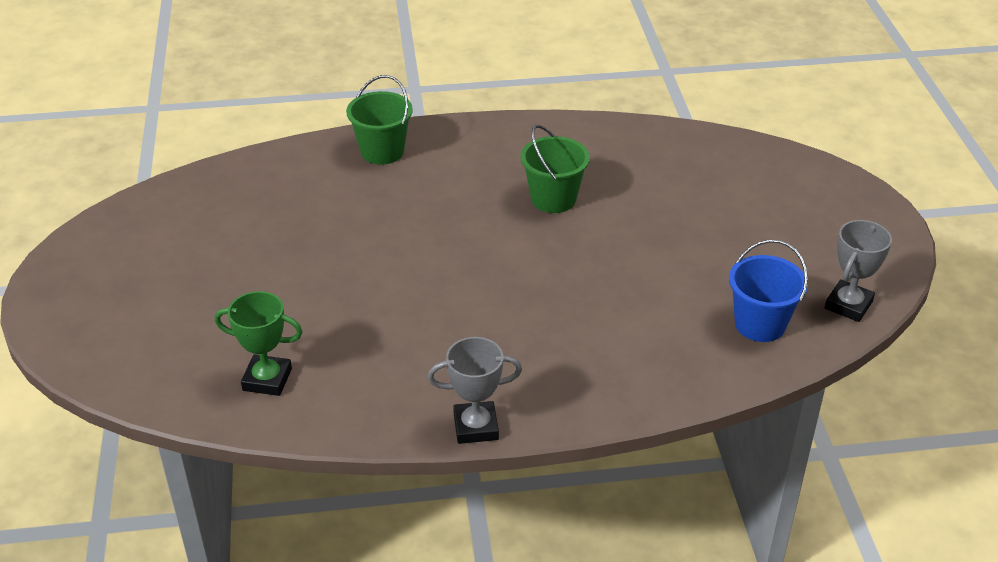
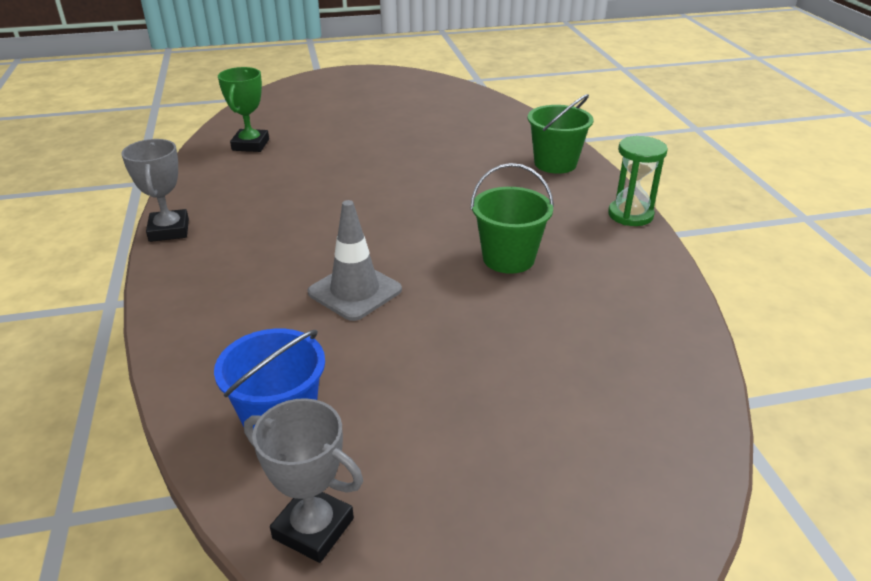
camera: 85 degrees right, 5 degrees down
(490, 125) = (630, 215): none -> green hourglass
(598, 288) = (355, 291): none -> grey traffic cone

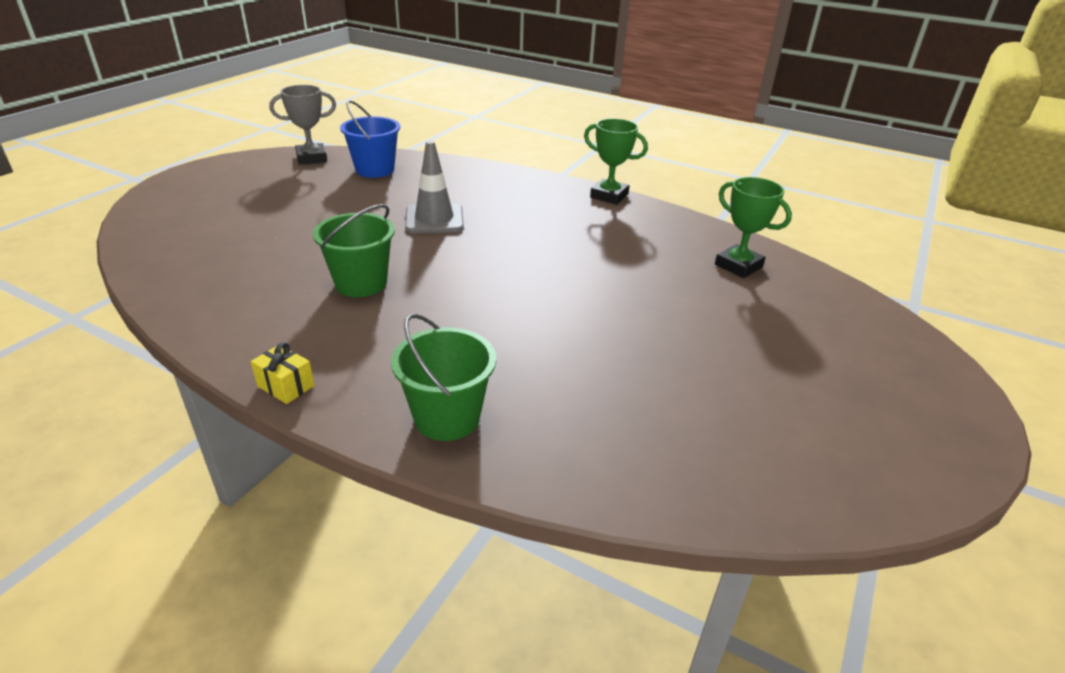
camera: 130 degrees right, 0 degrees up
(169, 230) = (609, 196): grey trophy -> green trophy
(630, 215) = (286, 386): green hourglass -> yellow gift

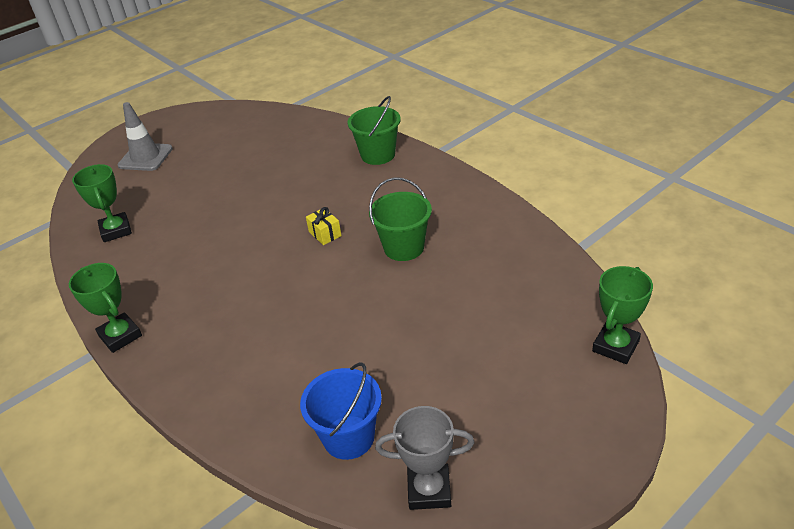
camera: 155 degrees left, 5 degrees up
(135, 228) = (615, 346): none -> green trophy
(286, 386) = (460, 178): yellow gift -> yellow gift (325, 234)
(434, 219) = (317, 320): grey traffic cone -> grey traffic cone (145, 157)

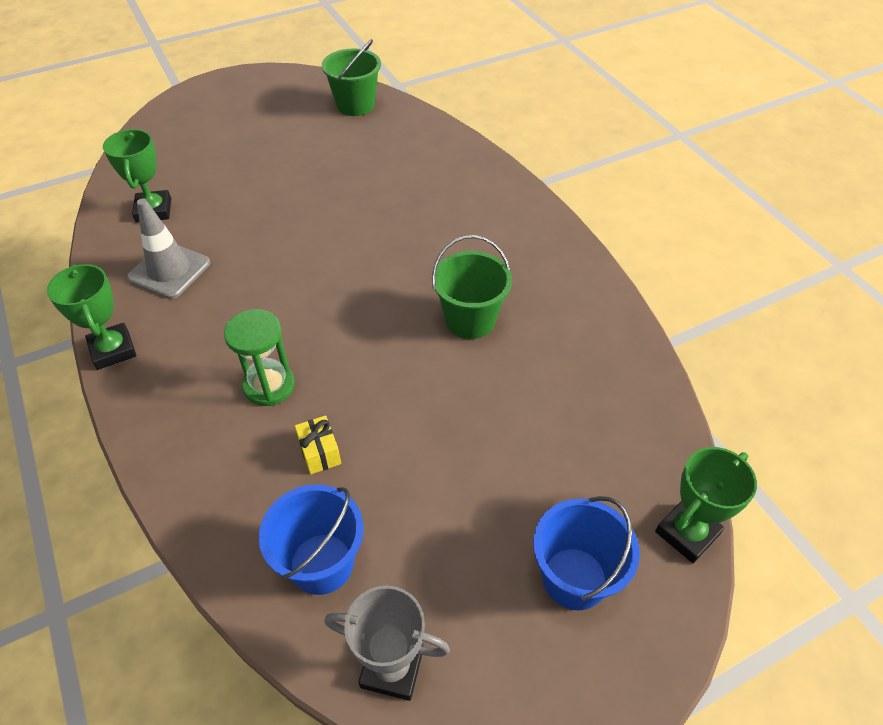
camera: 10 degrees right, 10 degrees up
(145, 157) = (217, 123): grey traffic cone -> grey traffic cone (169, 270)
(261, 329) = (269, 386): none -> green hourglass
(325, 234) = (384, 276): yellow gift -> yellow gift (320, 452)
(378, 155) = (480, 184): green bucket -> green bucket (355, 105)
(544, 396) = (574, 578): none -> blue bucket

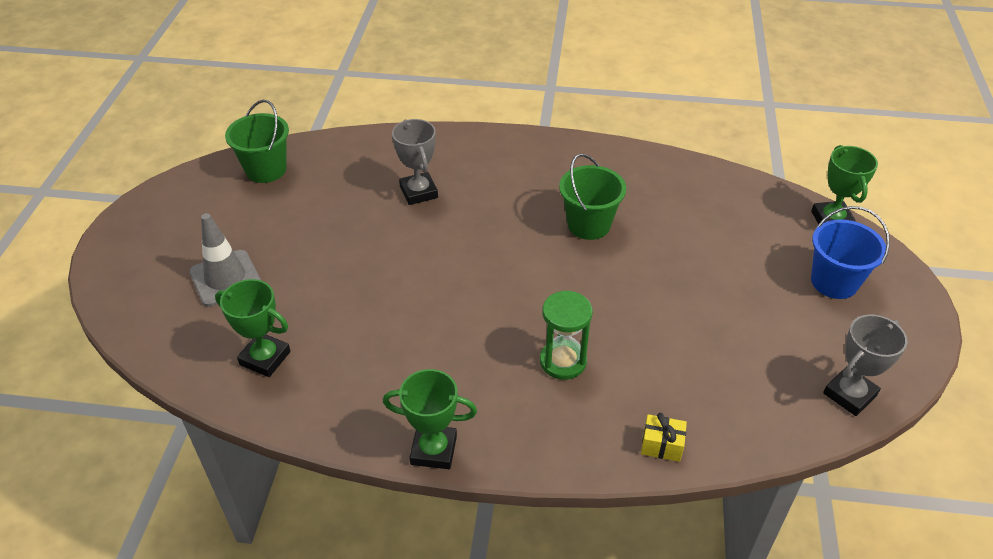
camera: 55 degrees left, 5 degrees down
(169, 270) = (365, 376): grey traffic cone -> grey traffic cone (225, 278)
(320, 452) = (652, 358): yellow gift -> yellow gift (661, 445)
(321, 563) = (750, 397): blue bucket -> none
(408, 193) = (418, 192): none -> grey trophy

